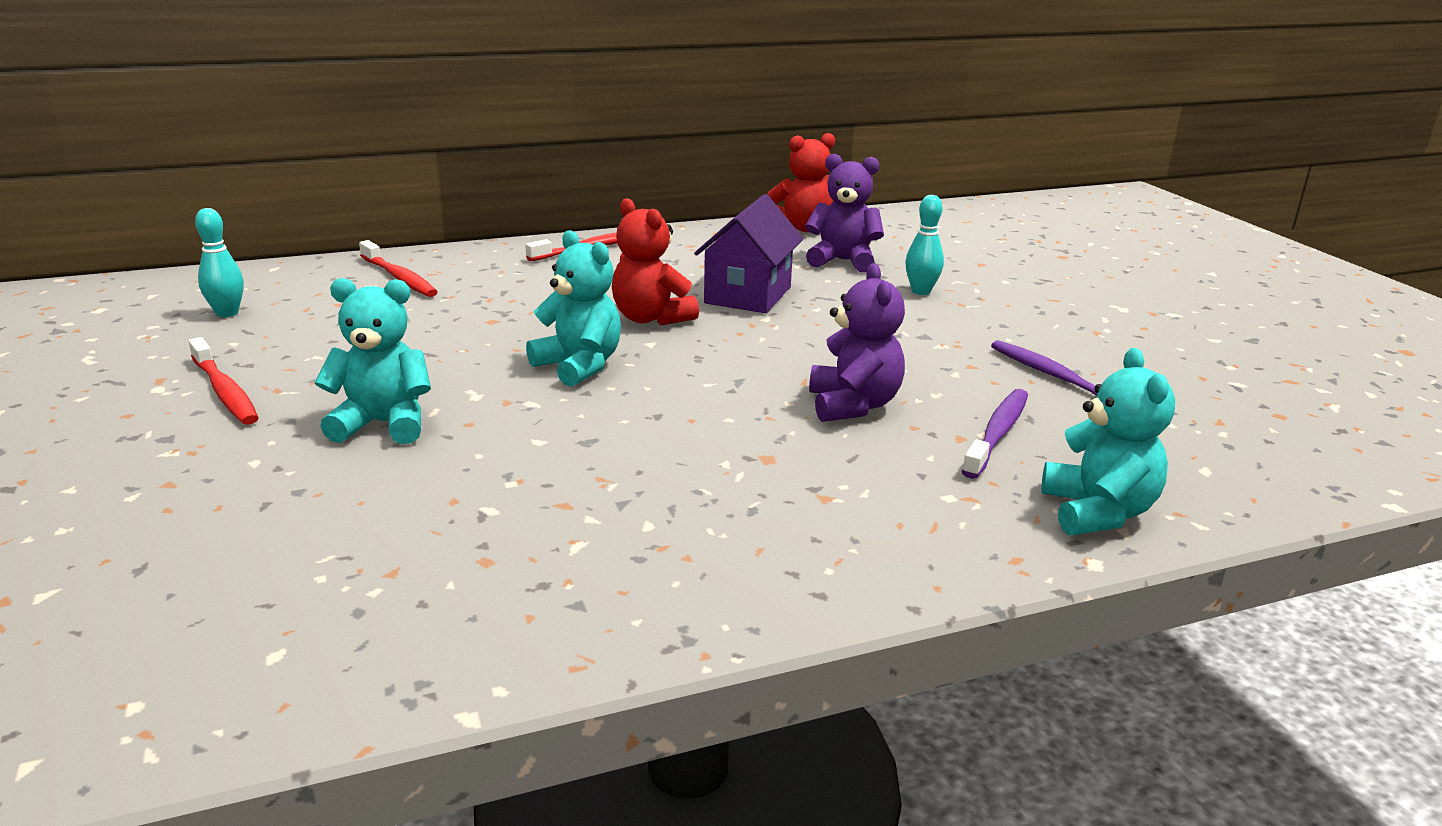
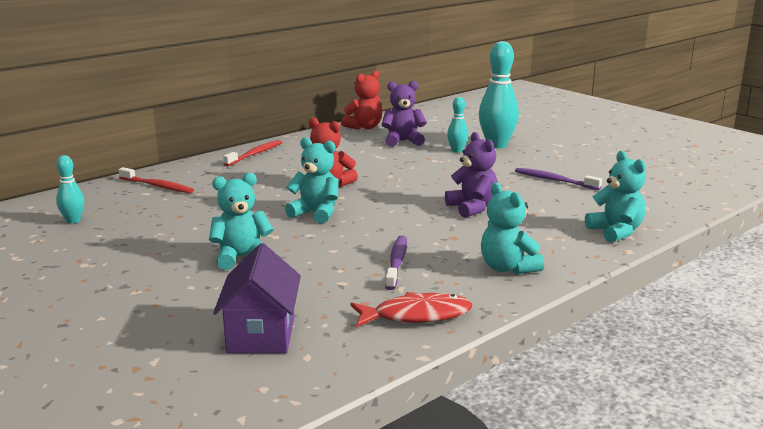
camera: 20 degrees left, 5 degrees down
(225, 391) = (128, 259): red toothbrush -> none
(547, 614) = (416, 315): none -> red fish
(748, 295) = (369, 166): purple house -> purple house (261, 335)
(811, 547) = (507, 268): none -> turquoise teddy bear
(997, 433) = (548, 208): purple toothbrush -> purple toothbrush (396, 262)
(1001, 292) = (496, 145): none -> turquoise bowling pin

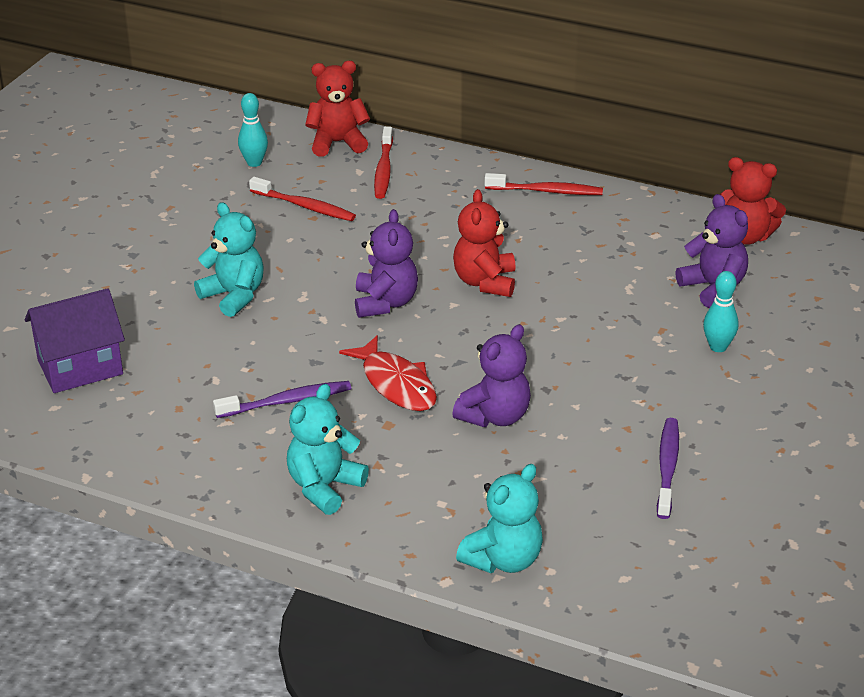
camera: 65 degrees right, 15 degrees up
(98, 192) = (337, 143): none -> red teddy bear
(161, 215) = (305, 206): none -> red toothbrush
(316, 213) = (385, 303): turquoise teddy bear -> purple teddy bear
(416, 315) = (168, 450): red fish -> red fish (396, 384)
(496, 145) = (782, 378): turquoise bowling pin -> none

